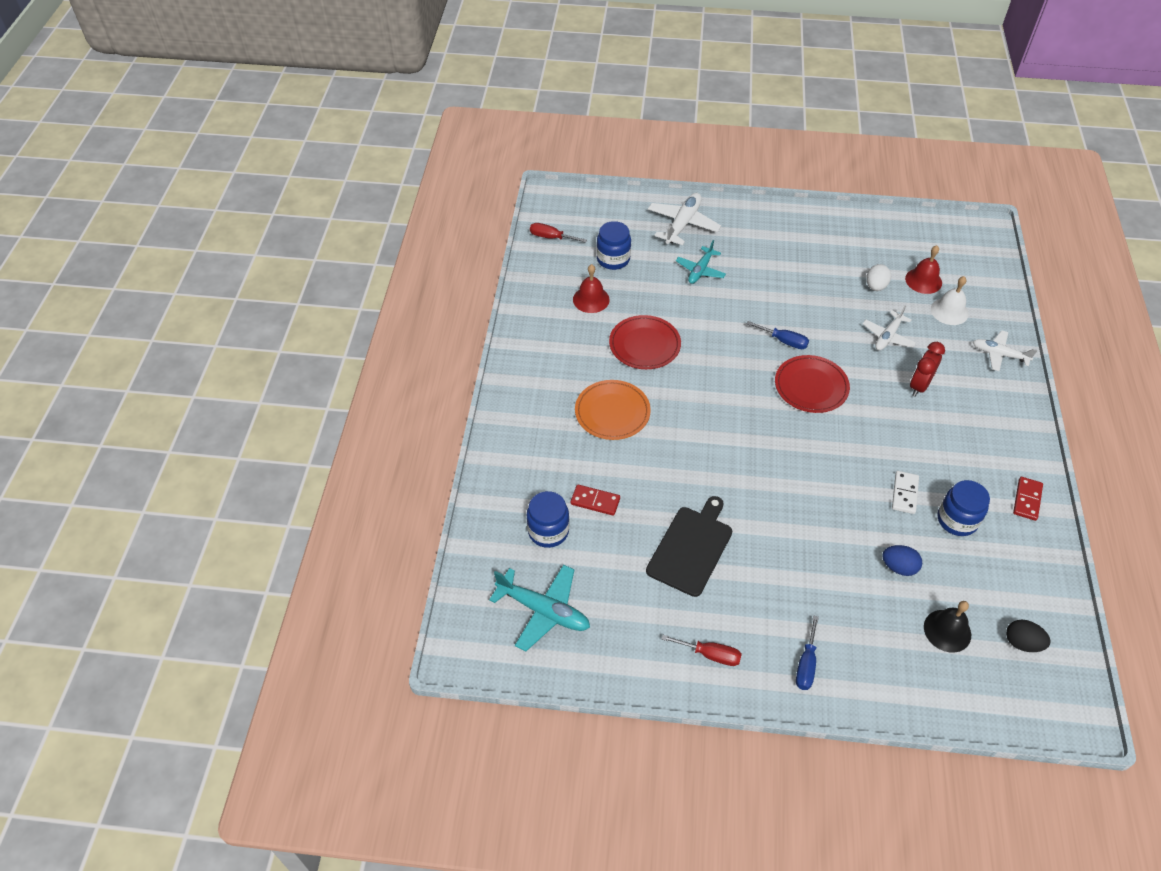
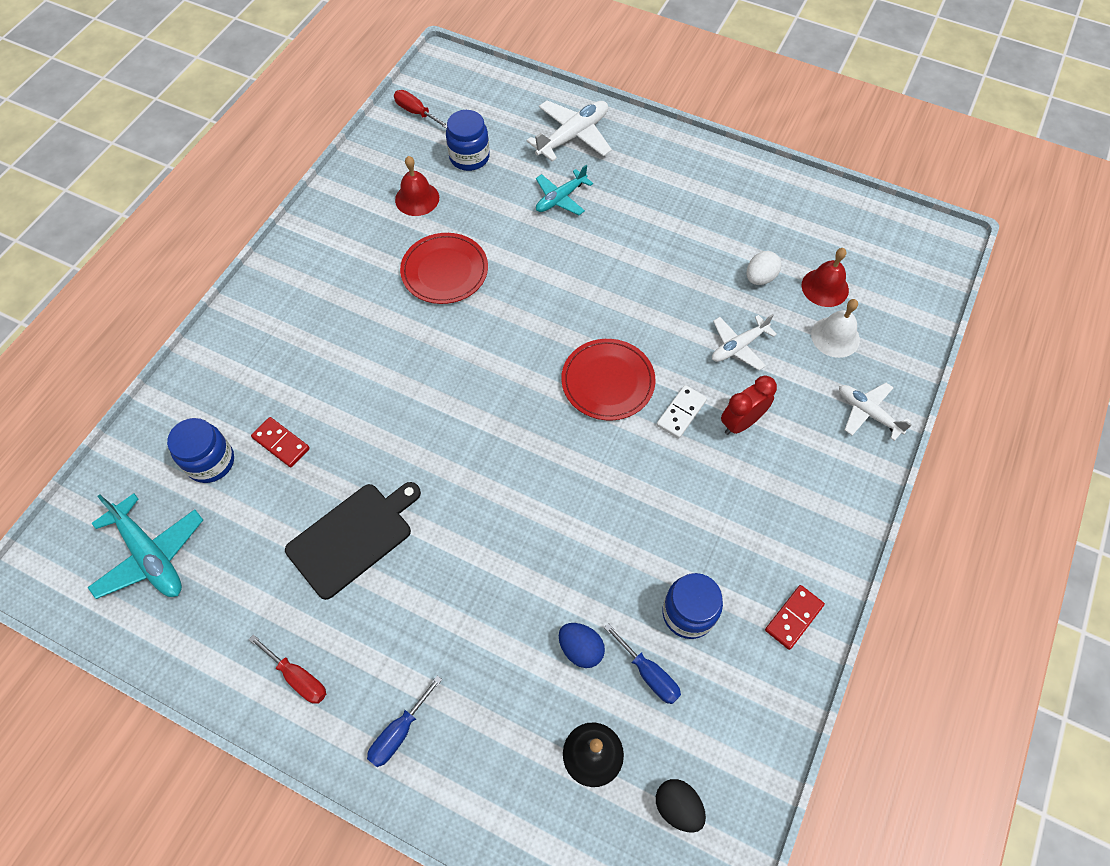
camera: 20 degrees right, 10 degrees up
(612, 412) = (362, 342): orange plate -> none
(784, 341) = (608, 314): blue screwdriver -> blue screwdriver (649, 674)
(904, 493) = (643, 556): white domino -> white domino (681, 413)

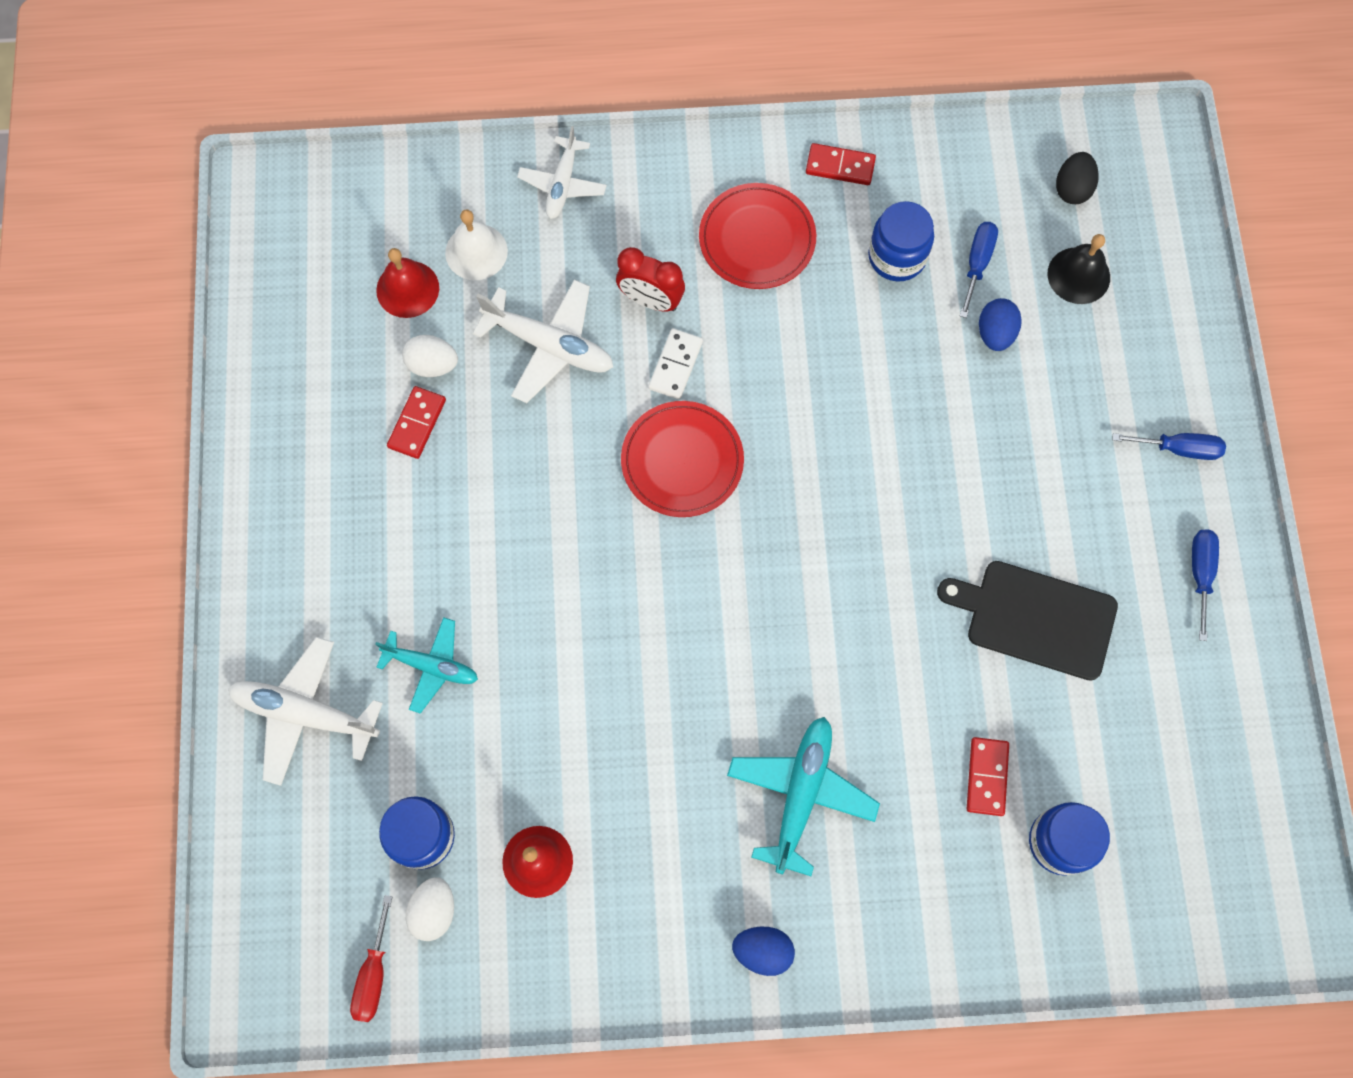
camera: 120 degrees left, 10 degrees up
(151, 555) = (1198, 821): turquoise plane -> turquoise plane (801, 794)
(287, 275) = (762, 951): none -> blue egg
(298, 677) = (1200, 574): red screwdriver -> blue screwdriver
(427, 147) = (434, 911): none -> white egg
(444, 271) = (636, 744): red plate -> red plate (757, 239)
(681, 413) = (676, 365): white domino -> white domino turned 75 degrees counterclockwise
(721, 253) = (417, 424): none -> red domino
(738, 346) = (550, 345): white plane -> white plane, size x1.51

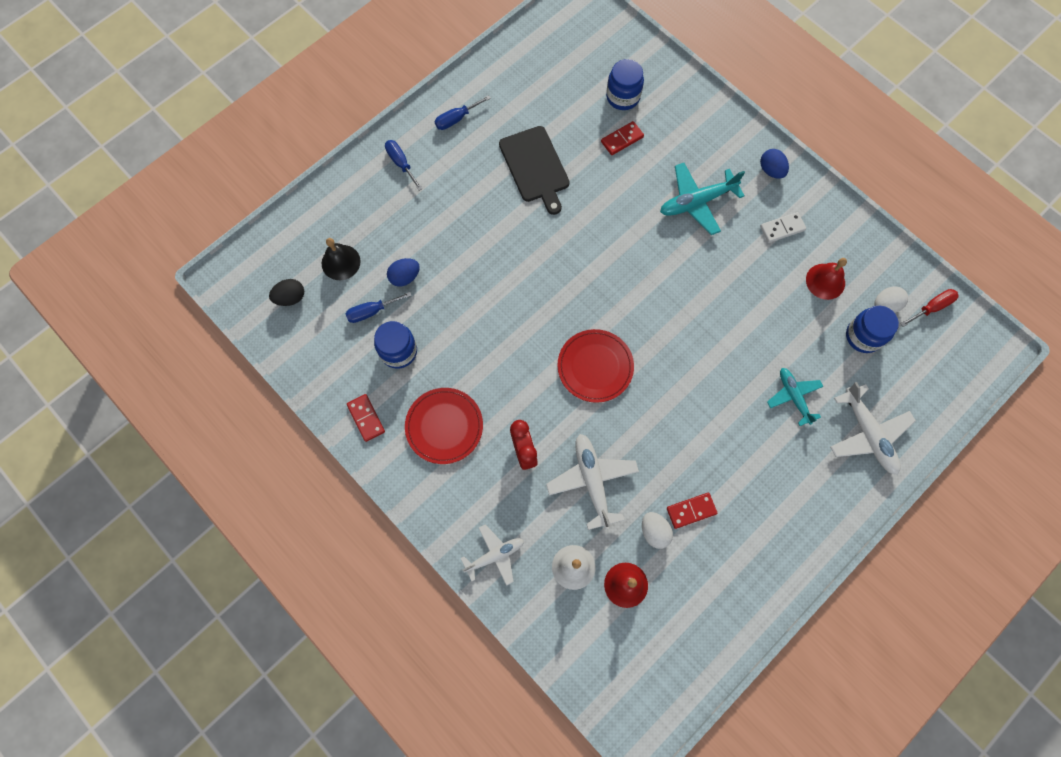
camera: 130 degrees left, 0 degrees up
(676, 365) = (548, 410): white domino -> white domino (782, 228)

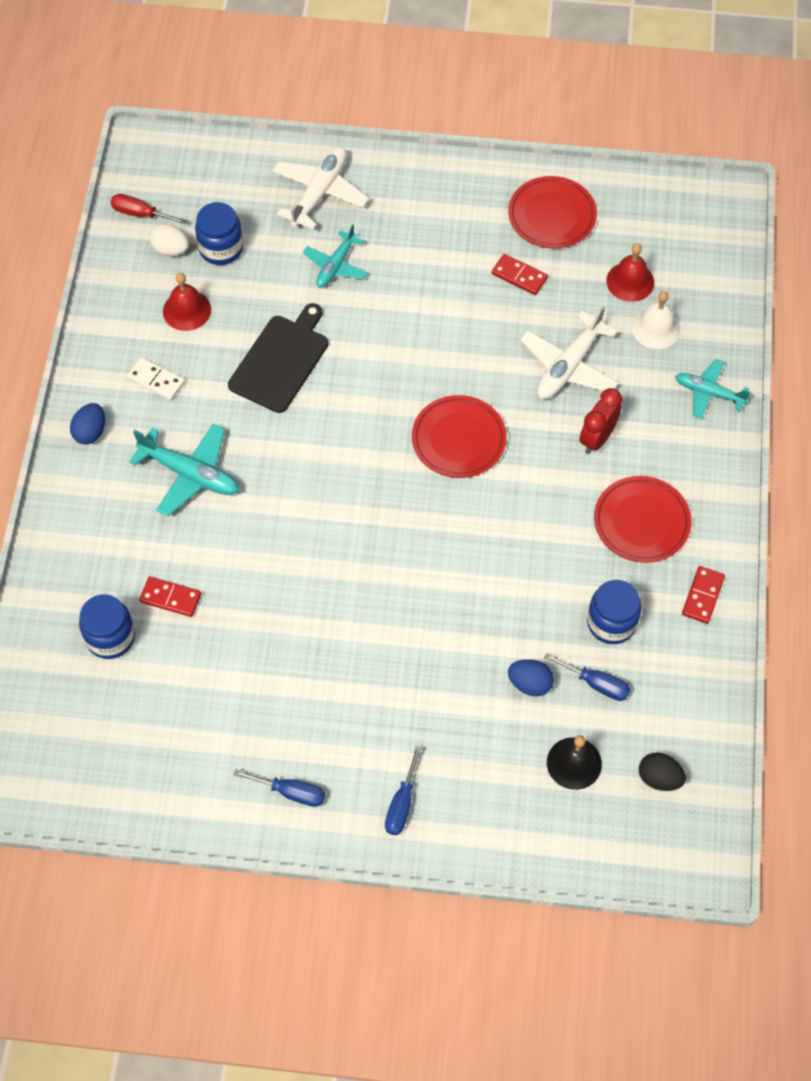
camera: 130 degrees left, 10 degrees down
(495, 555) = (708, 393): white plane -> turquoise plane
(535, 167) = (282, 659): black cutting board -> black cutting board (281, 360)
(654, 532) = (565, 290): white egg -> none
(727, 580) = (552, 215): none -> red plate

